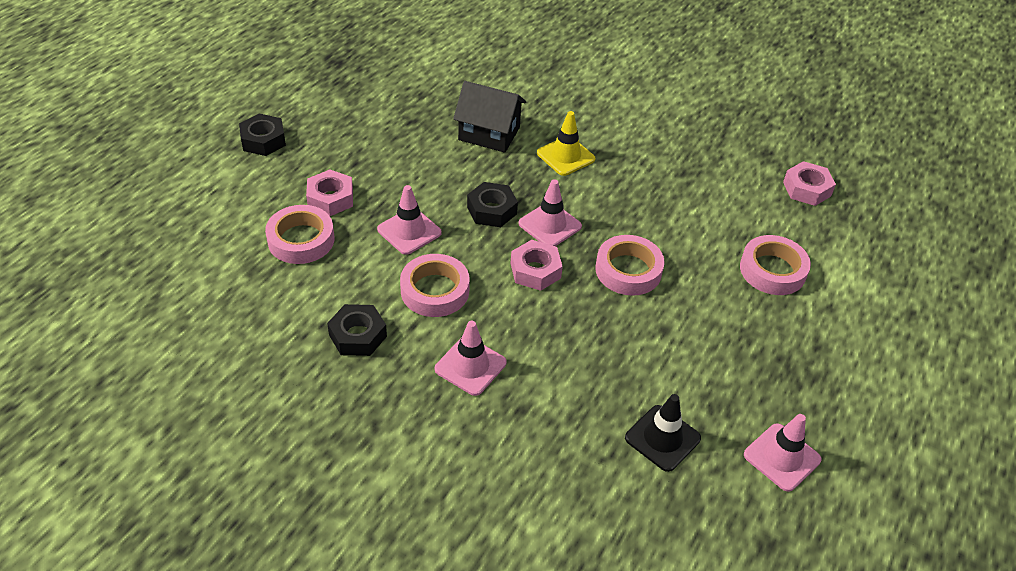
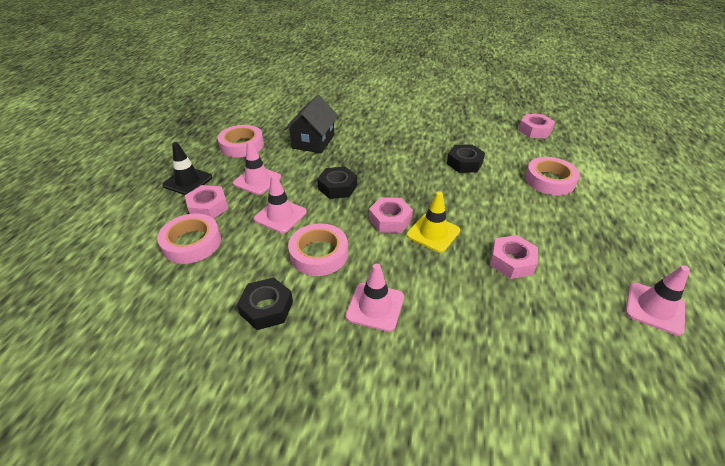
camera: 15 degrees left, 5 degrees down
(263, 140) = (141, 179): black nut -> black nut (464, 163)
(489, 133) = (313, 141): black house -> black house turned 75 degrees counterclockwise
(550, 225) = (384, 187): pink traffic cone -> pink traffic cone (257, 180)
(565, 156) = (372, 144): yellow traffic cone -> yellow traffic cone (433, 233)
(628, 270) = (456, 203): pink tape -> pink tape (242, 145)
(651, 360) = (512, 261): none -> pink nut
(662, 438) = (560, 321): black traffic cone -> black traffic cone (188, 181)

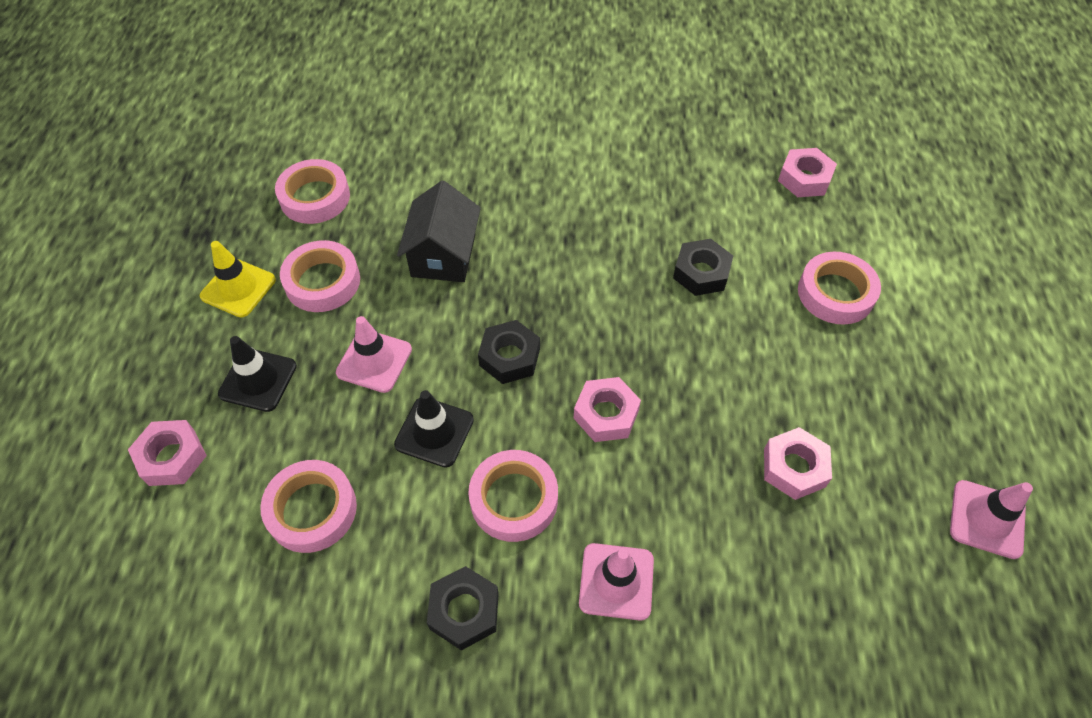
camera: 10 degrees left, 15 degrees up
(208, 207) = (312, 432): pink nut -> pink nut (172, 457)
(252, 113) = (315, 197): none -> pink tape
(280, 215) = (434, 432): pink traffic cone -> black traffic cone
(433, 233) = (675, 430): yellow traffic cone -> yellow traffic cone (238, 288)

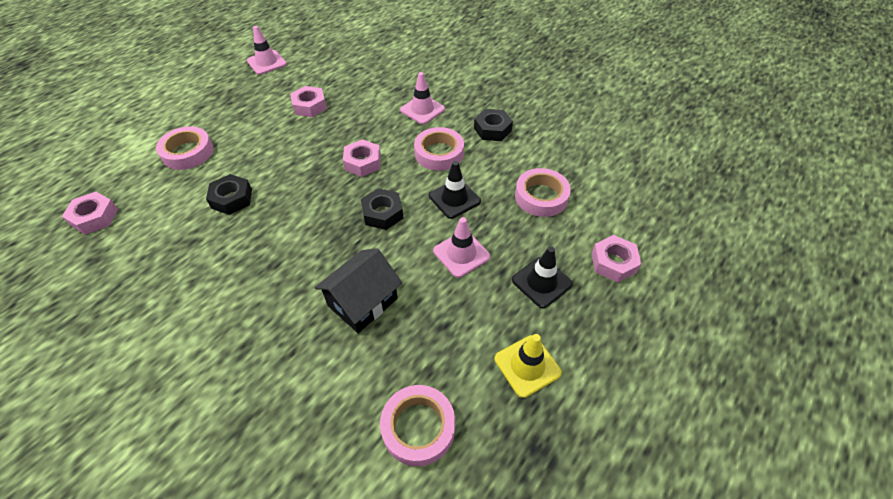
camera: 145 degrees left, 5 degrees down
(322, 281) = (460, 332): pink tape -> none

